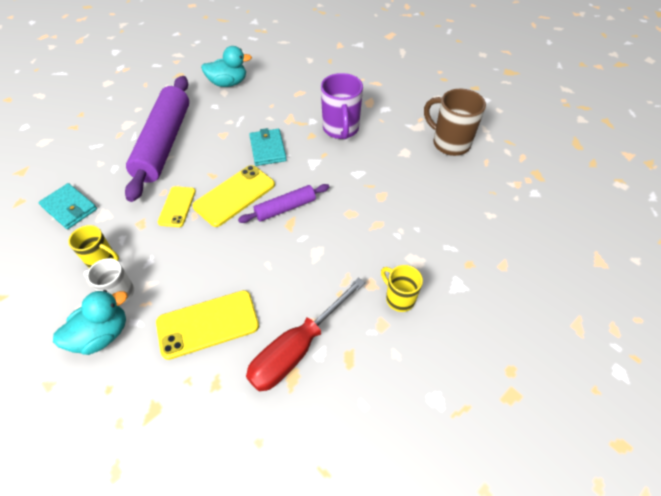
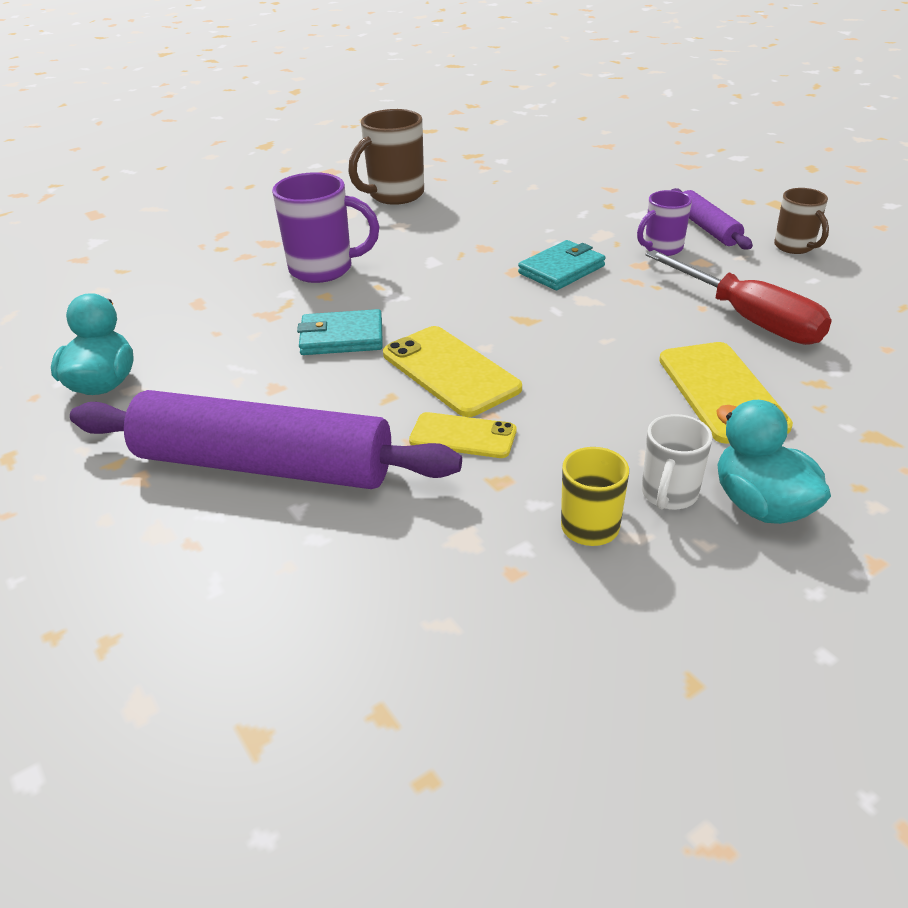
camera: 80 degrees left, 15 degrees down
(69, 208) = (430, 601): turquoise wallet -> turquoise wallet (561, 269)
(285, 208) = (492, 322): purple rolling pin -> purple rolling pin (707, 228)
(399, 298) = (662, 249): yellow mug -> purple mug
(421, 399) = (795, 247): none -> brown mug

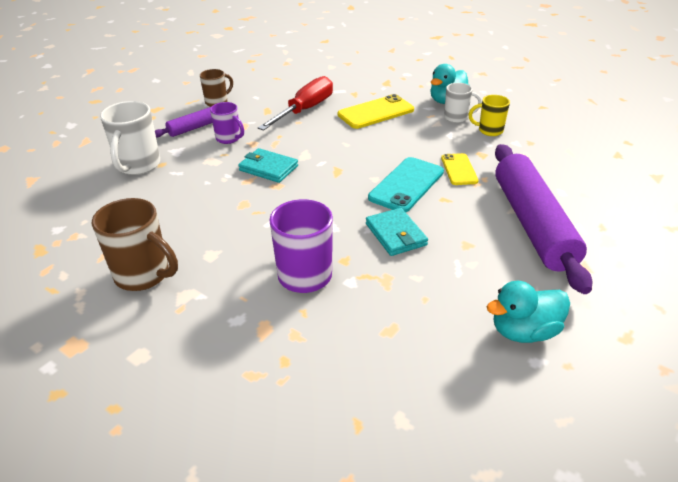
camera: 110 degrees left, 0 degrees up
(450, 371) = (406, 185): yellow phone -> turquoise phone
(610, 193) = (138, 166): none -> white mug

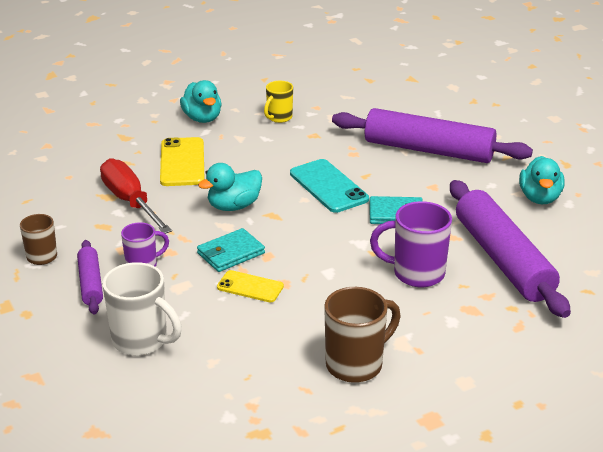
camera: 65 degrees left, 5 degrees down
(335, 150) = (234, 206): none -> turquoise duck
(371, 330) = (502, 259): none -> purple rolling pin
(457, 118) = (239, 124): white mug -> none
(459, 169) = (327, 154): yellow phone -> yellow phone (250, 287)

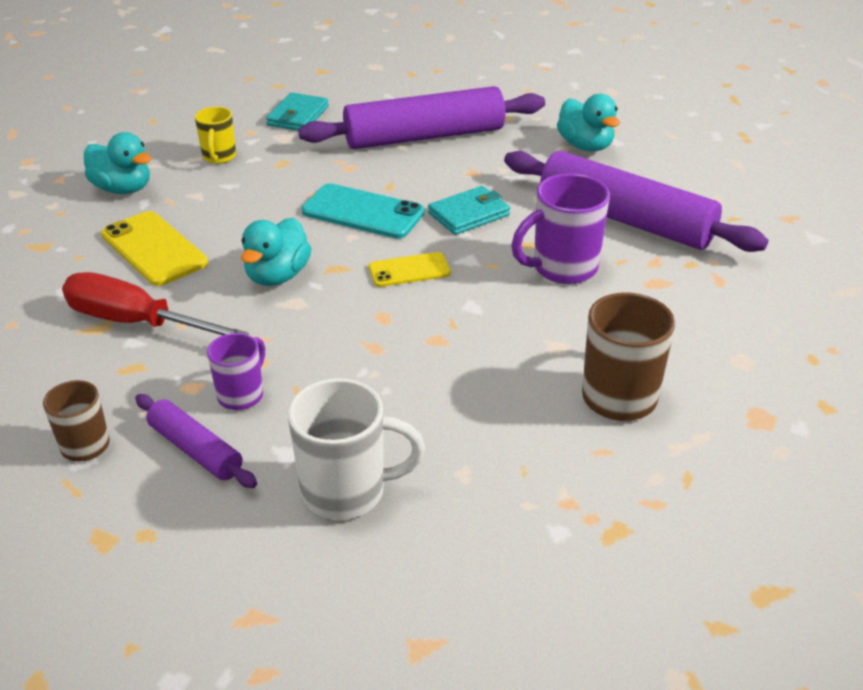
camera: 35 degrees left, 5 degrees up
(231, 253) = (336, 332): turquoise wallet -> turquoise wallet (298, 116)
(250, 287) = (404, 362): yellow phone -> yellow phone (409, 270)

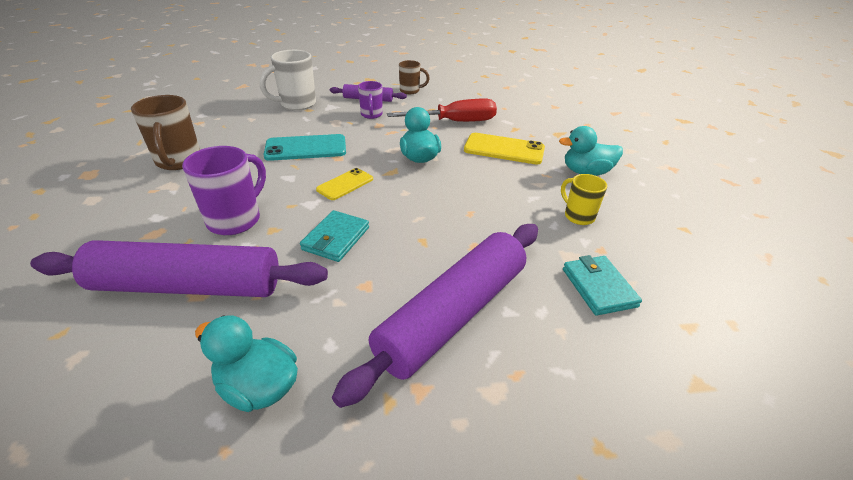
camera: 145 degrees right, 0 degrees up
(363, 212) = (417, 211): turquoise phone -> turquoise phone (306, 148)

